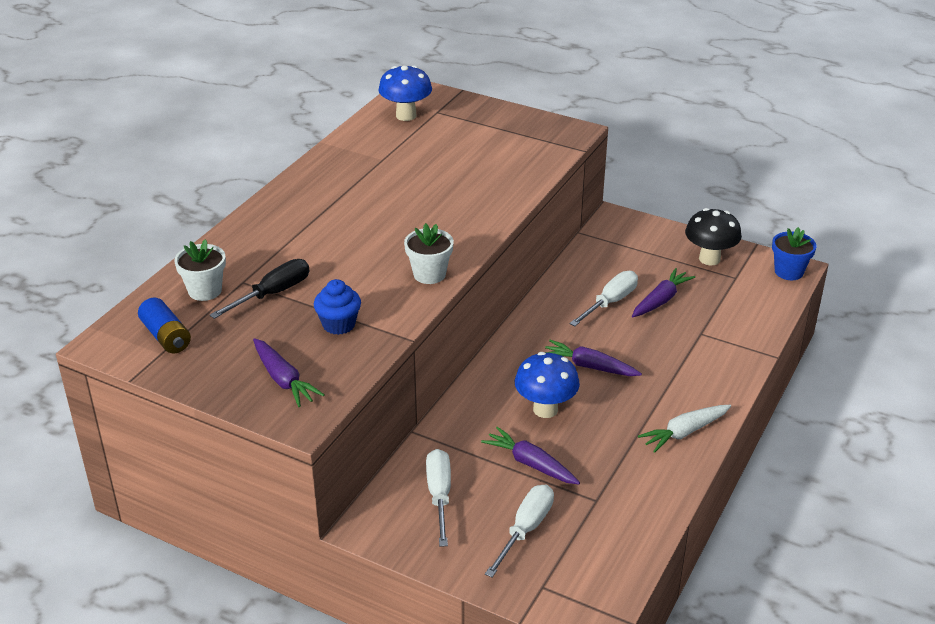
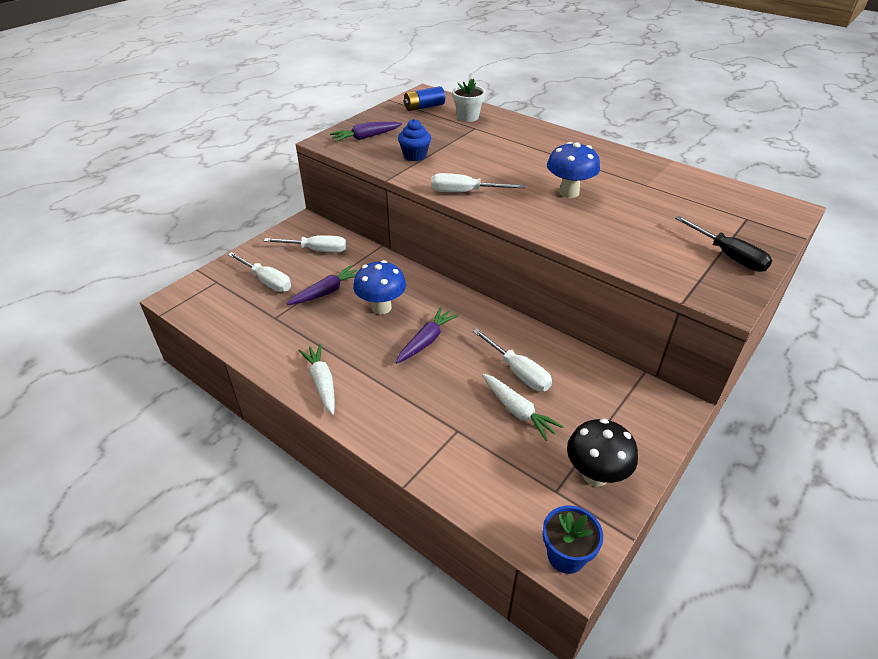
camera: 100 degrees right, 5 degrees up
(273, 293) = (458, 136): black screwdriver -> black screwdriver (728, 256)
(406, 115) = (732, 201): blue mushroom -> blue mushroom (569, 192)
(429, 274) = (465, 192): white flower pot -> white screwdriver
(661, 300) = (517, 411): purple carrot -> white carrot

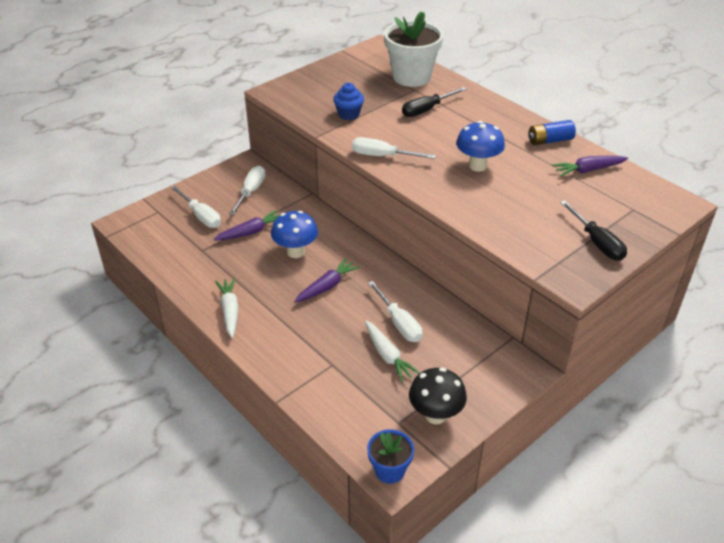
camera: 10 degrees right, 0 degrees up
(316, 250) = (251, 191): white screwdriver -> white screwdriver turned 90 degrees counterclockwise
(366, 137) = (309, 90): purple carrot -> purple carrot (588, 170)
(424, 107) = (373, 62): blue battery -> blue battery (550, 140)
(468, 117) = (411, 77): white flower pot -> white flower pot, size x1.83
(494, 145) = (427, 110): none -> black screwdriver

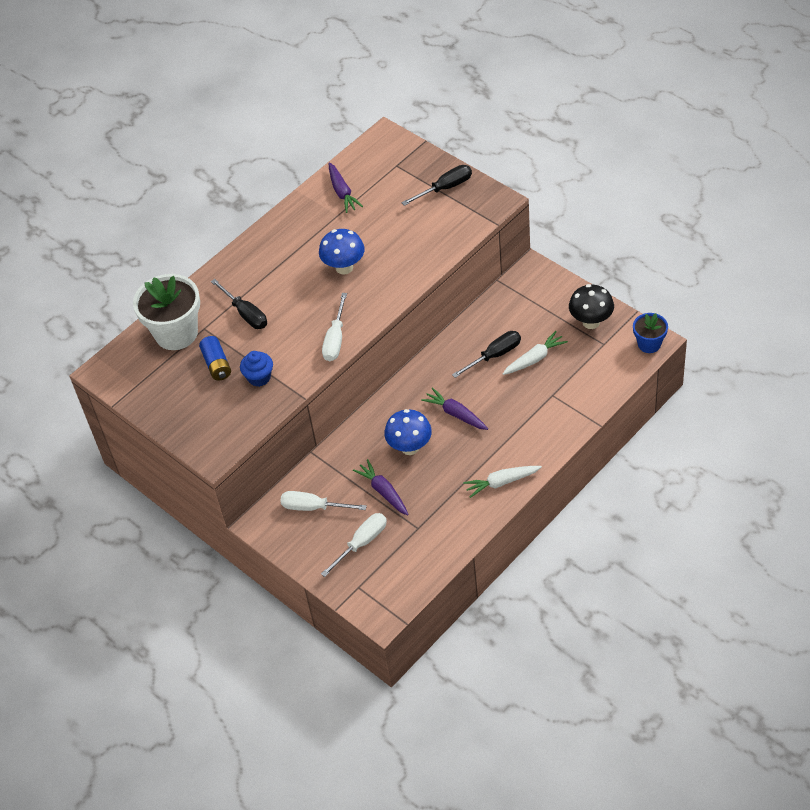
camera: 90 degrees left, 10 degrees up
(399, 323) = (494, 355): white screwdriver -> black screwdriver
(550, 140) = (296, 218): blue battery -> blue battery (217, 364)

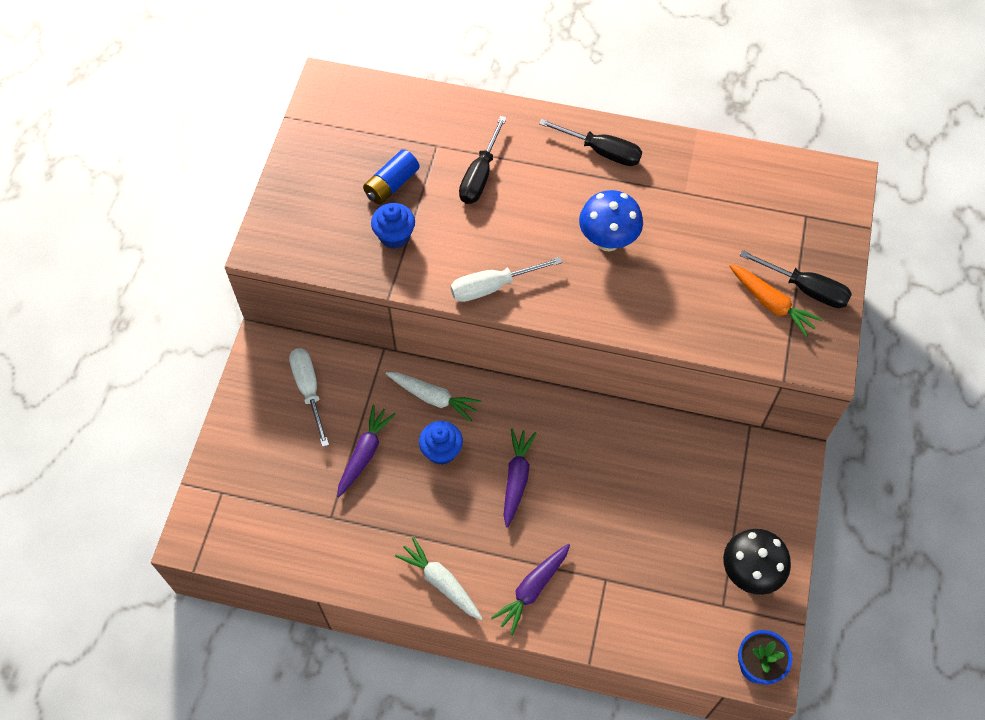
camera: 55 degrees right, 10 degrees up
(176, 333) = (415, 123): white flower pot -> none
(342, 192) = (724, 180): purple carrot -> purple carrot (532, 589)
(362, 543) = (283, 466): white screwdriver -> none
(410, 447) = (441, 451): blue mushroom -> blue cupcake
(444, 208) = (771, 304): none -> orange carrot
(494, 355) = (629, 480): black screwdriver -> black screwdriver (601, 151)
(534, 359) = (651, 530): white carrot -> white carrot (433, 398)

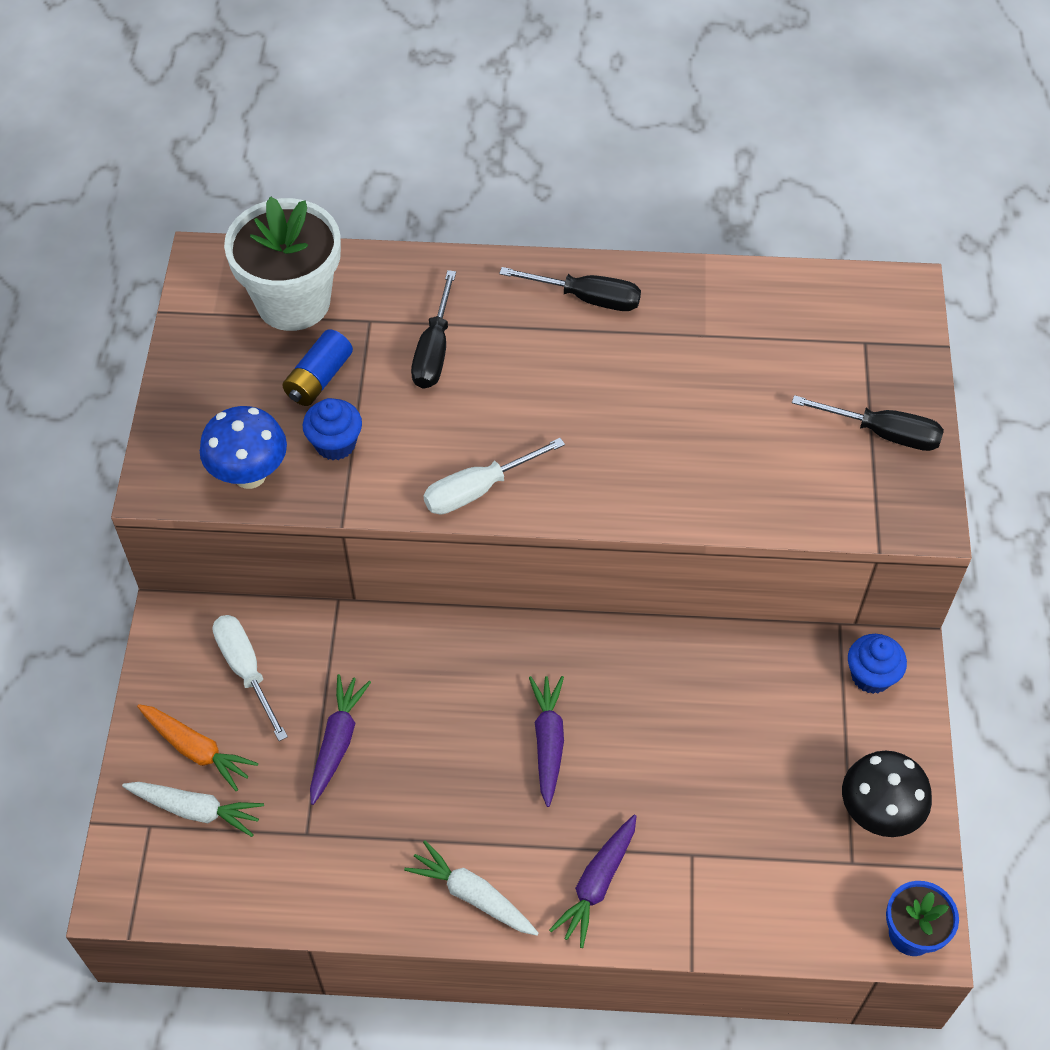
camera: 10 degrees left, 5 degrees down
(383, 123) = (293, 302): none -> white flower pot
(433, 398) = (417, 654): white carrot -> white carrot (196, 810)
(441, 451) = (441, 722): blue cupcake -> blue cupcake (871, 676)
(608, 241) = (617, 409): blue mushroom -> blue mushroom (250, 475)
(771, 304) = (843, 458): orange carrot -> orange carrot (196, 749)

